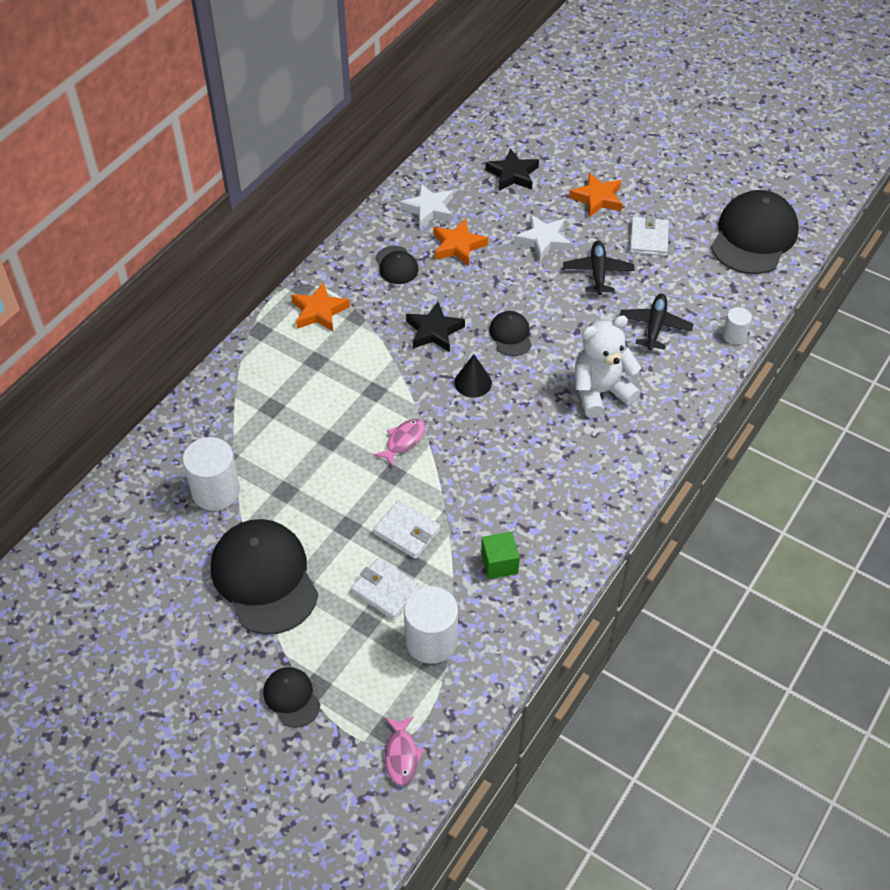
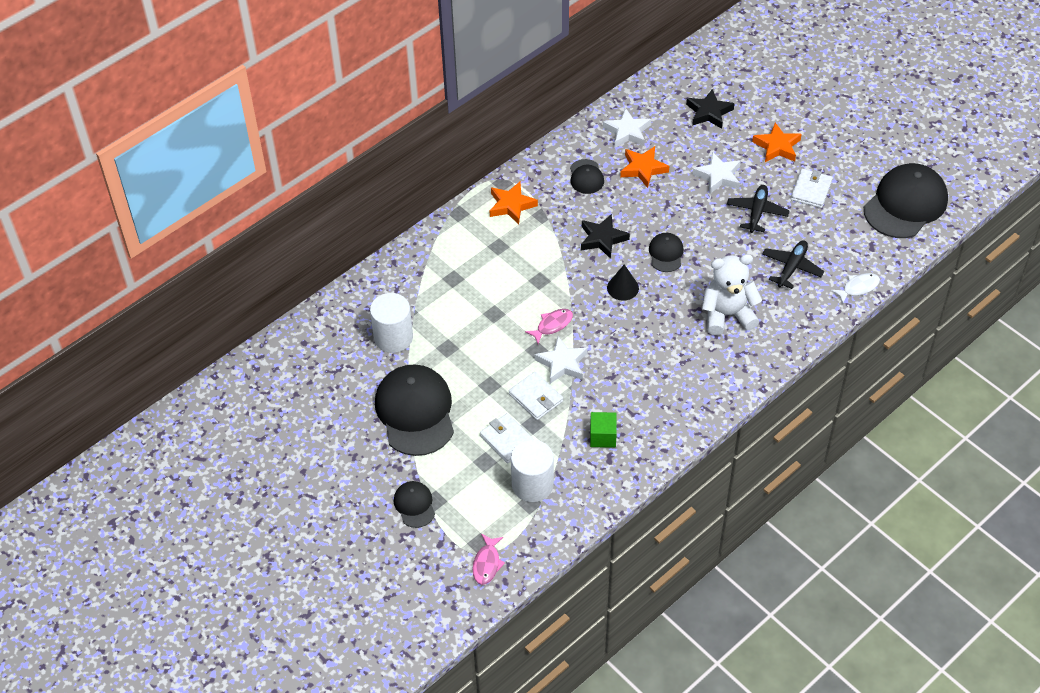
camera: 15 degrees right, 0 degrees up
(427, 484) = (562, 363): none -> white star
(734, 335) = (858, 288): white cylinder -> white fish

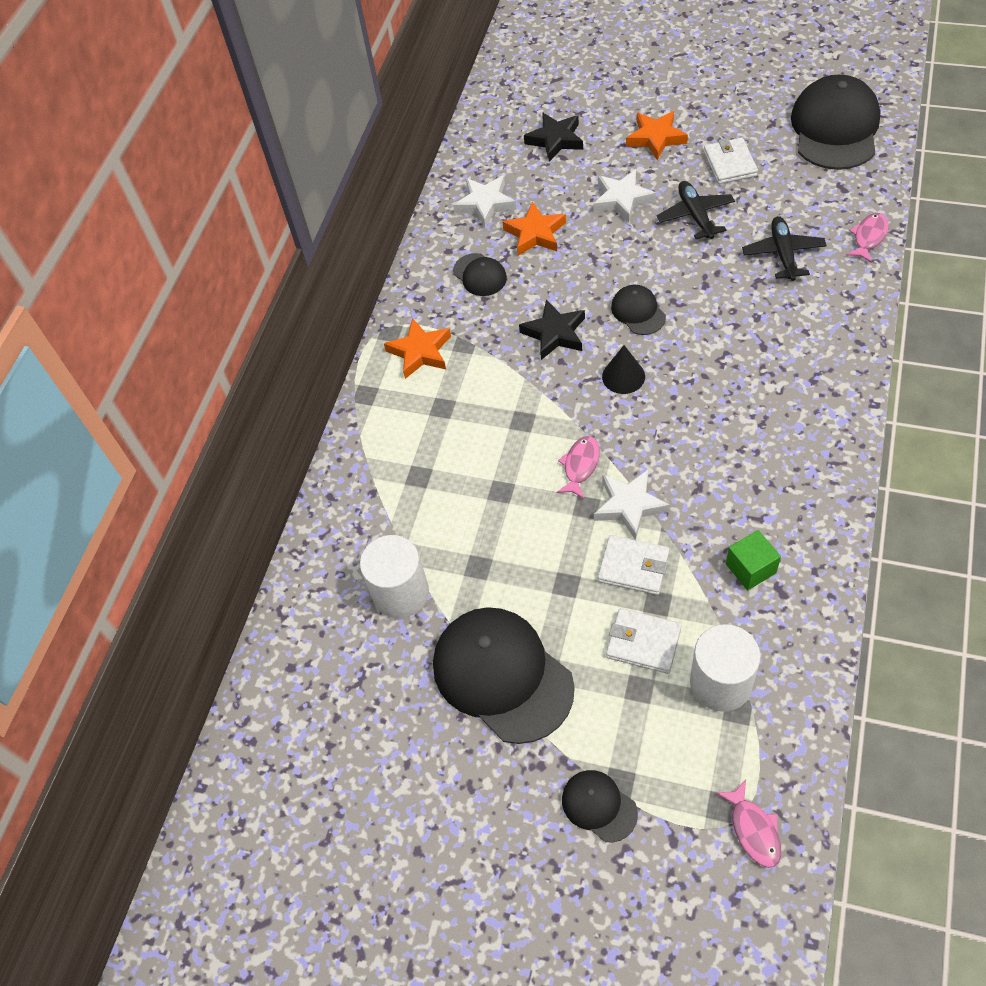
camera: 25 degrees left, 5 degrees up
(727, 315) = (763, 342): white teddy bear -> none
(858, 288) = (869, 237): white fish -> pink fish

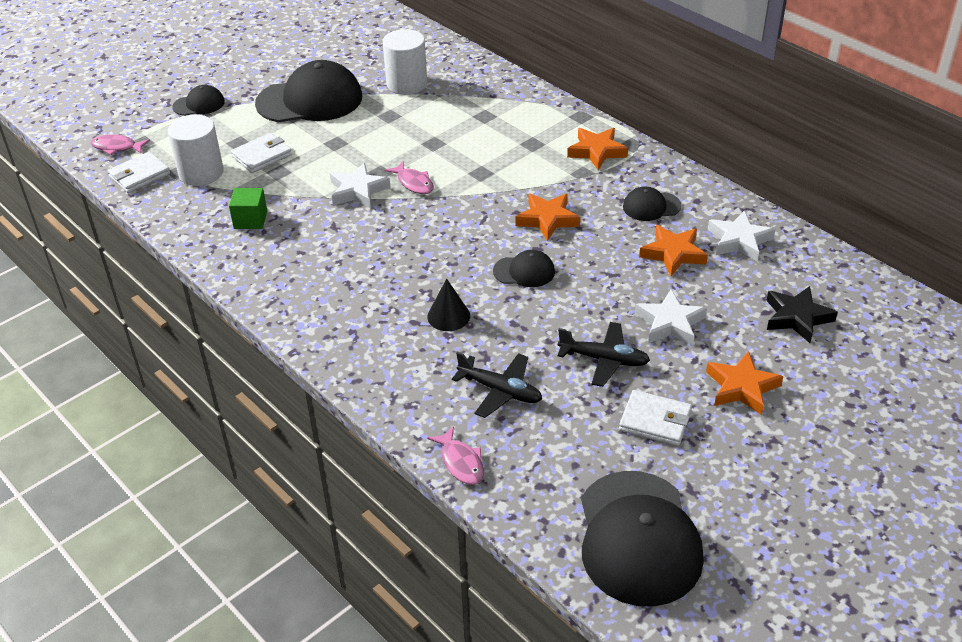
camera: 115 degrees right, 15 degrees down
(555, 333) = (547, 219): black star -> orange star
(623, 376) = (468, 235): black cone -> black cone (448, 316)
(633, 567) = (313, 173): white wallet -> white wallet (139, 175)
(835, 128) = (638, 538): black cap -> black cap turned 45 degrees clockwise

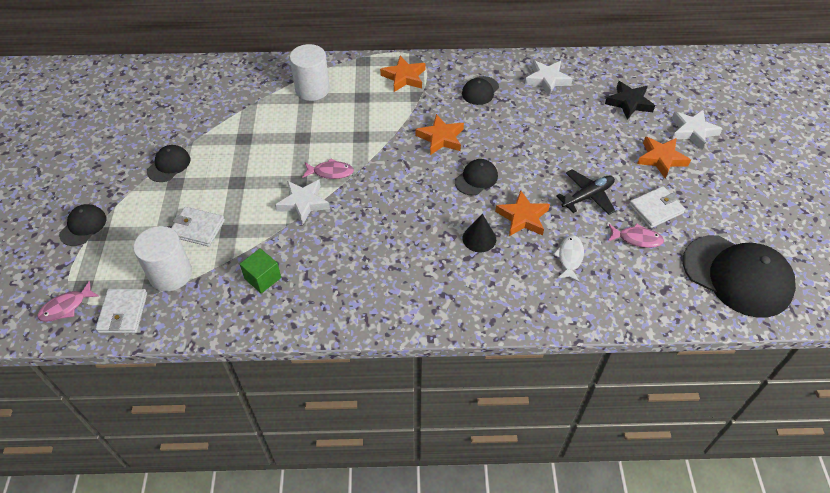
camera: 50 degrees left, 10 degrees up
(262, 156) = (197, 228): white wallet -> white wallet turned 75 degrees counterclockwise
(310, 100) = (169, 165): black cap -> black cap, size x0.48
(407, 84) = (221, 109): white cylinder -> white cylinder (312, 89)
(461, 462) = (613, 315): pink fish -> pink fish (637, 239)
(500, 391) = (569, 258): black plane -> white fish
(670, 323) = (585, 150): white star -> white star (692, 131)
(673, 254) = (530, 110): orange star -> orange star (522, 217)

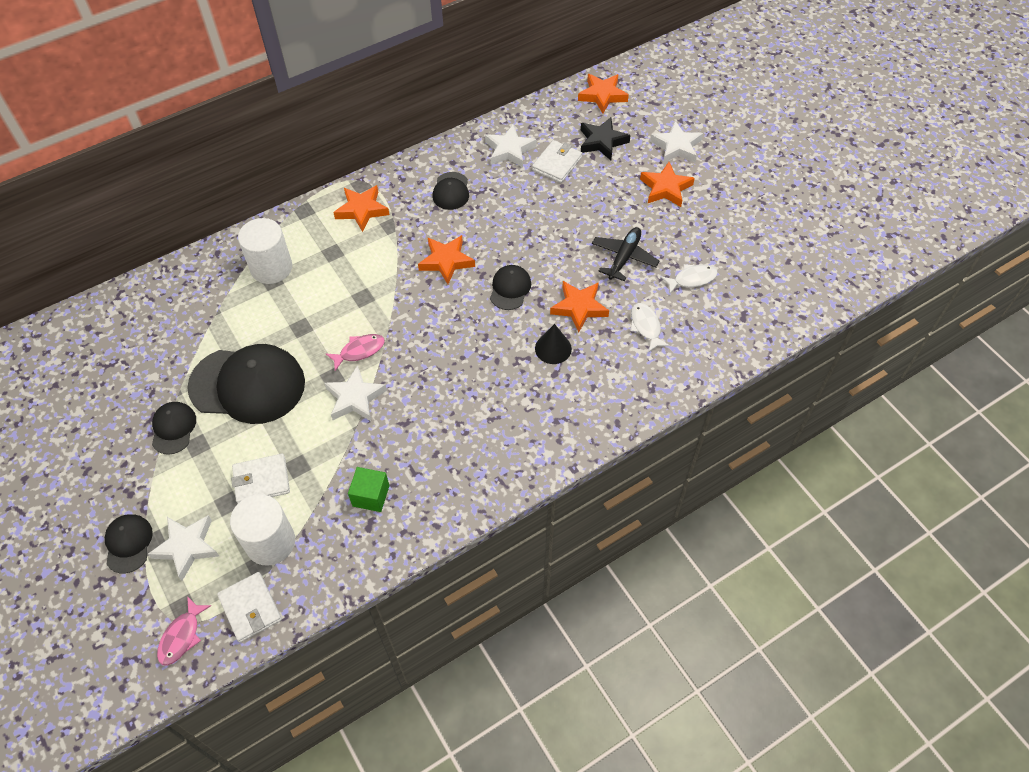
camera: 30 degrees left, 5 degrees up
(116, 248) = (187, 547): none -> white star
(637, 239) = (692, 279): pink fish -> white fish
(653, 69) = (602, 95): none -> orange star
(655, 209) = (690, 242): white wallet -> white wallet (557, 163)
(737, 276) = (793, 273): black cap -> black cap (247, 385)

